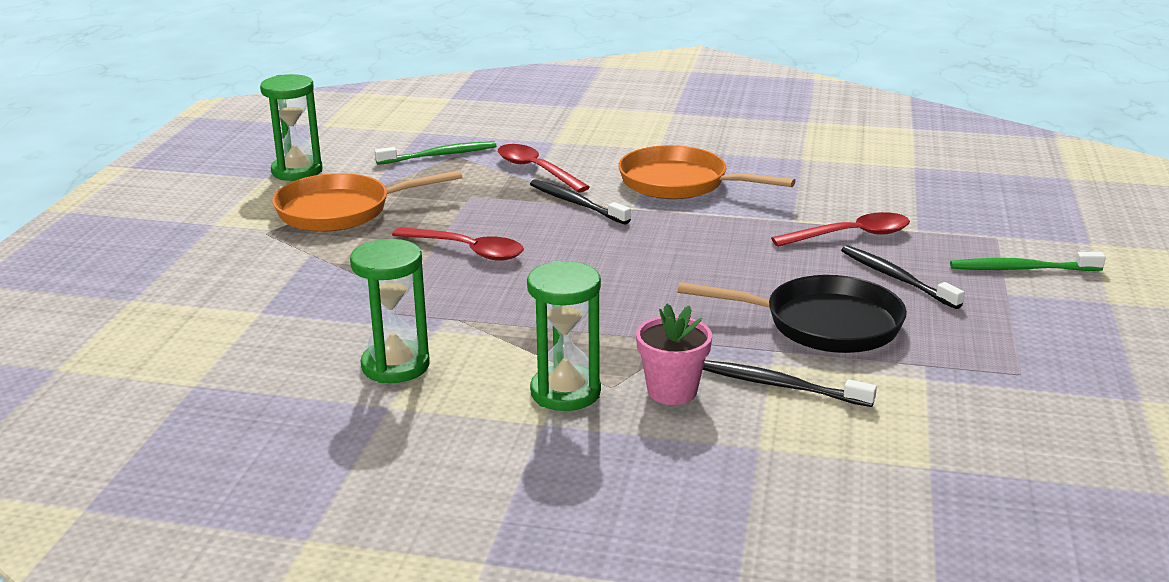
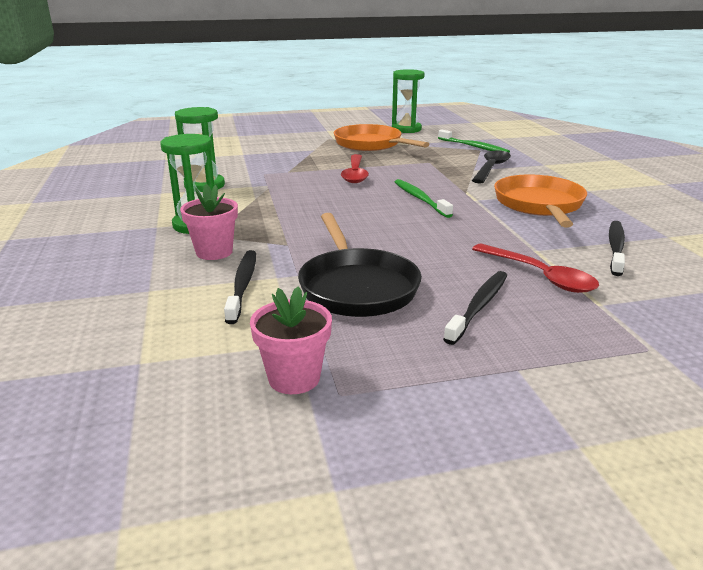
camera: 65 degrees right, 0 degrees up
(536, 170) = (491, 168): red spoon -> black spoon
(576, 203) = (457, 185): black toothbrush -> black toothbrush (616, 248)
(988, 389) = (294, 378): none -> pink flower pot
(1021, 269) = (589, 373): green toothbrush -> green toothbrush (420, 199)

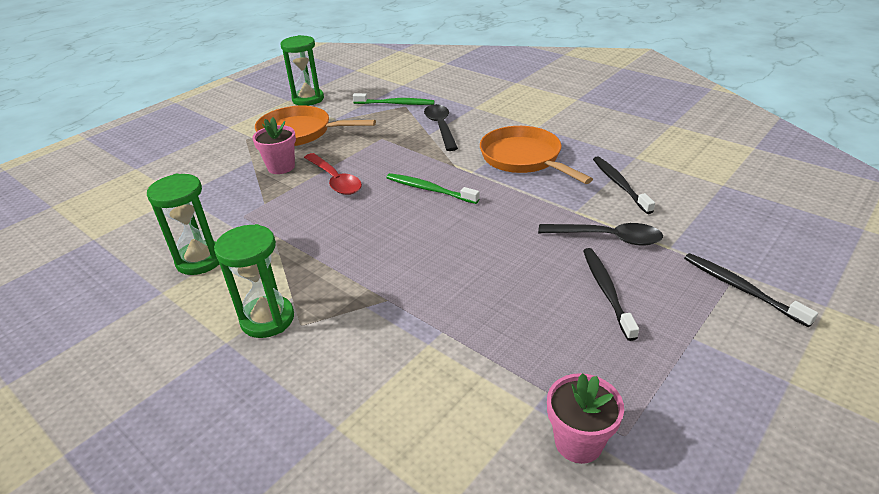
camera: 35 degrees left, 10 degrees up
(214, 252) = (333, 345): pink flower pot -> pink flower pot (281, 167)
(243, 285) = (413, 370): black toothbrush -> black toothbrush (741, 288)
(356, 287) = (504, 319): black pan -> none
(539, 276) = (607, 238): red spoon -> black spoon

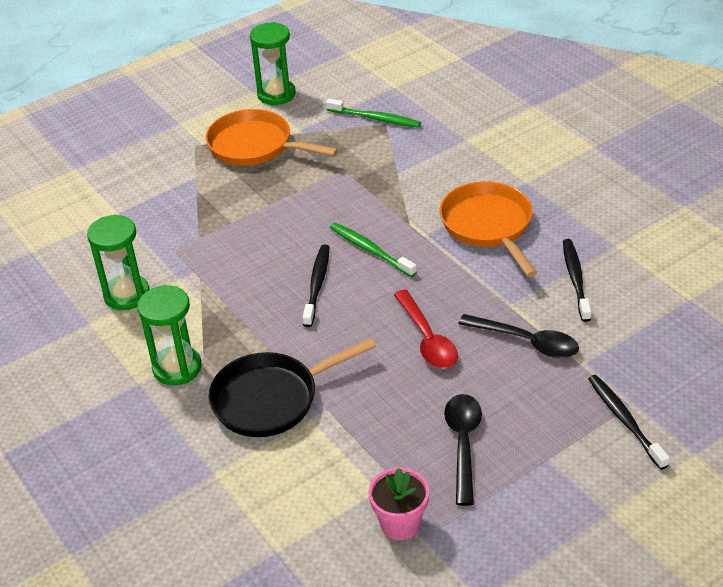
camera: 15 degrees right, 5 degrees up
(281, 167) = (224, 192): pink flower pot -> none
(335, 180) = (276, 220): red spoon -> red spoon (427, 339)
(379, 332) = (271, 399): none -> black pan
(441, 127) = (414, 164): black spoon -> black spoon (463, 444)
(606, 291) = (494, 398): black toothbrush -> black toothbrush (317, 285)

